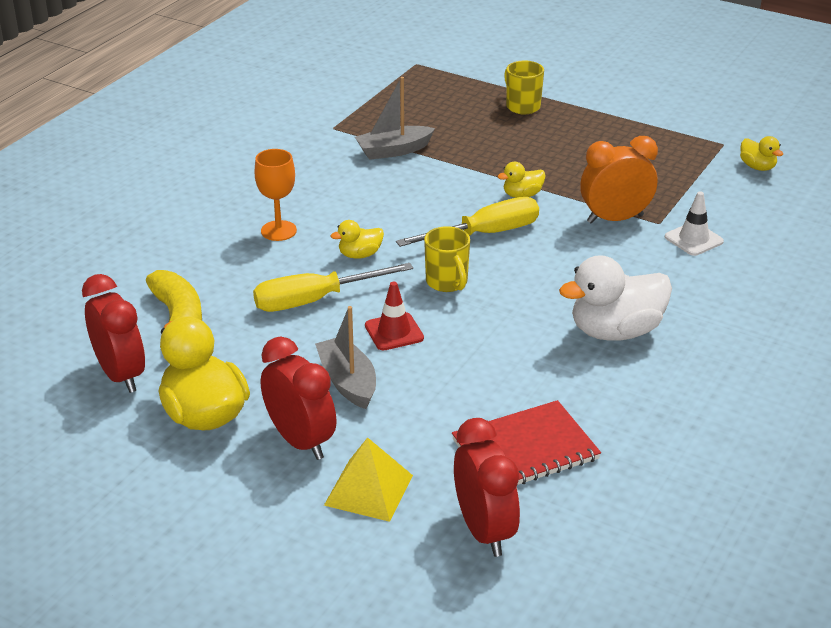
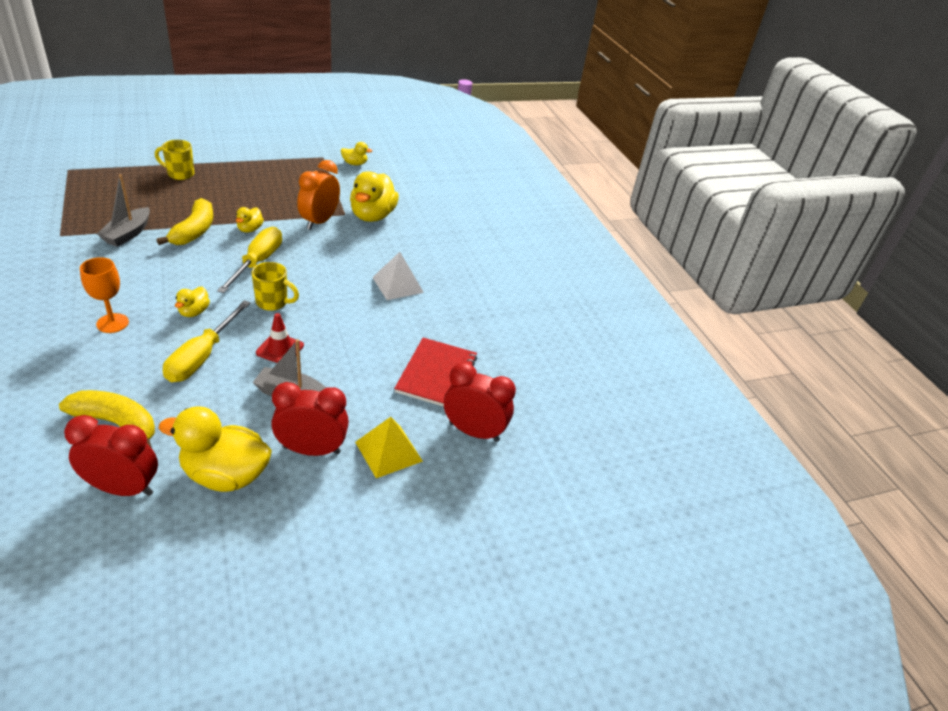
camera: 55 degrees left, 5 degrees up
(461, 173) = (194, 231): none -> yellow banana
(615, 331) = (398, 284): white duck -> white pyramid
(693, 239) = (372, 216): white traffic cone -> yellow duck

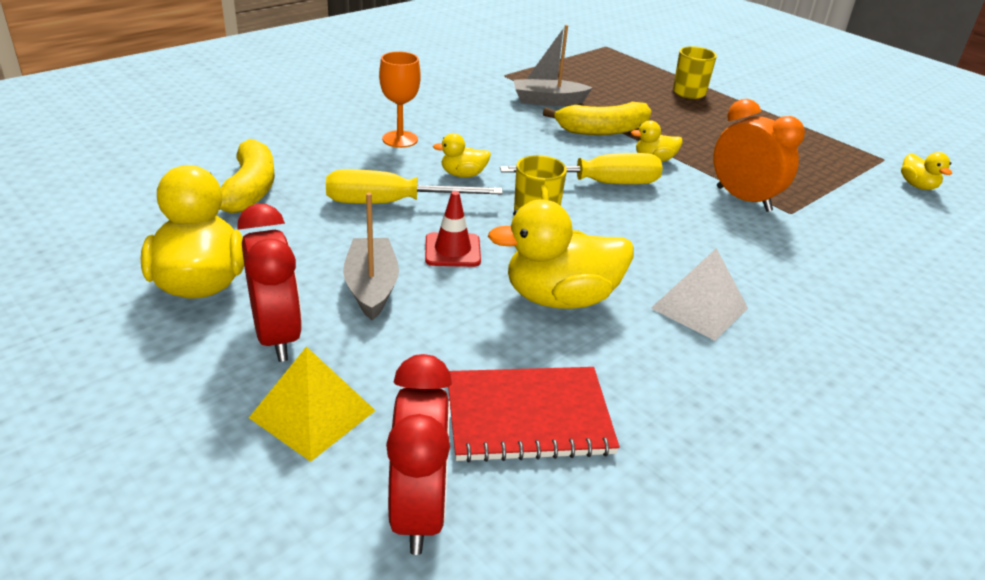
camera: 70 degrees right, 5 degrees down
(123, 488) = (154, 225): red clock -> none
(319, 221) = (743, 199): orange clock -> orange clock turned 45 degrees clockwise
(372, 216) = (825, 236): yellow duck -> yellow duck (560, 298)

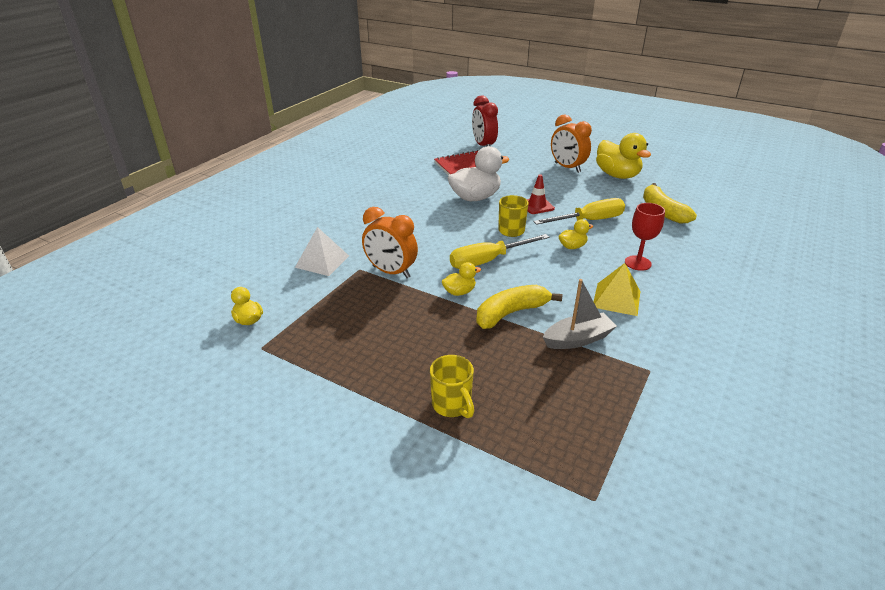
camera: 165 degrees right, 0 degrees up
(277, 336) = (567, 167): red clock -> orange clock
(312, 414) = (532, 155): yellow pyramid -> yellow pyramid (616, 299)
(371, 287) = (554, 186): grey boat -> none
(400, 139) = (637, 263): orange goblet -> red goblet
(560, 298) = (475, 198): yellow duck -> white duck
(699, 308) = (412, 206): white pyramid -> white pyramid (322, 261)

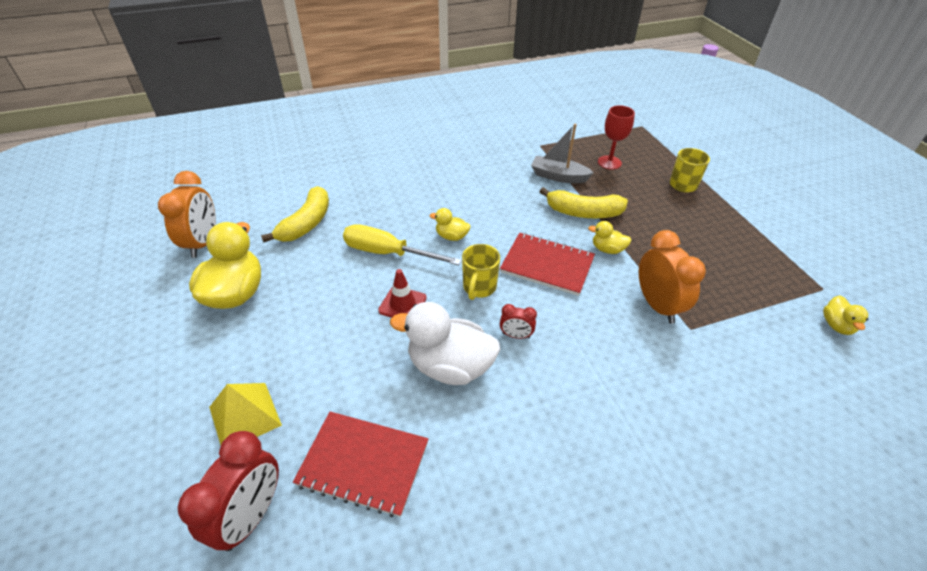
camera: 140 degrees left, 10 degrees up
(322, 261) = (732, 366): white pyramid -> none
(460, 221) = (516, 335): none -> red clock
(488, 261) = (547, 265): yellow screwdriver -> red notebook
(567, 167) = (253, 349): orange clock -> orange clock (203, 243)
(616, 299) = (491, 183): yellow pyramid -> yellow pyramid (245, 416)
(637, 263) = (427, 196): red goblet -> red goblet (609, 162)

